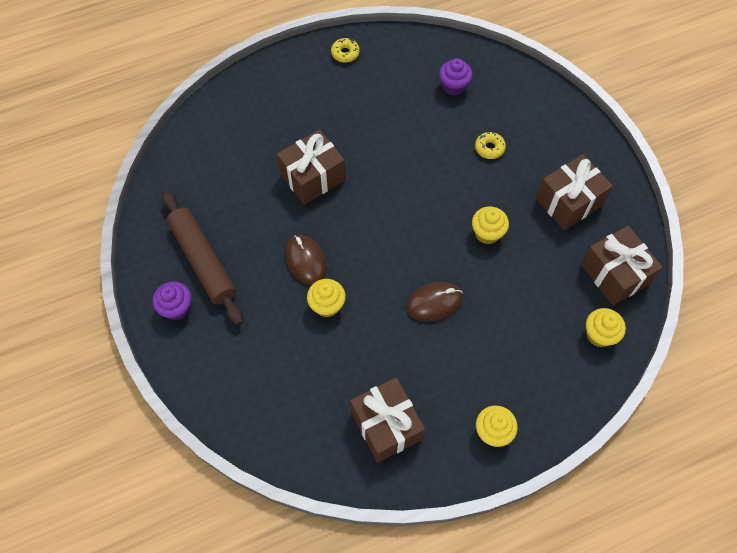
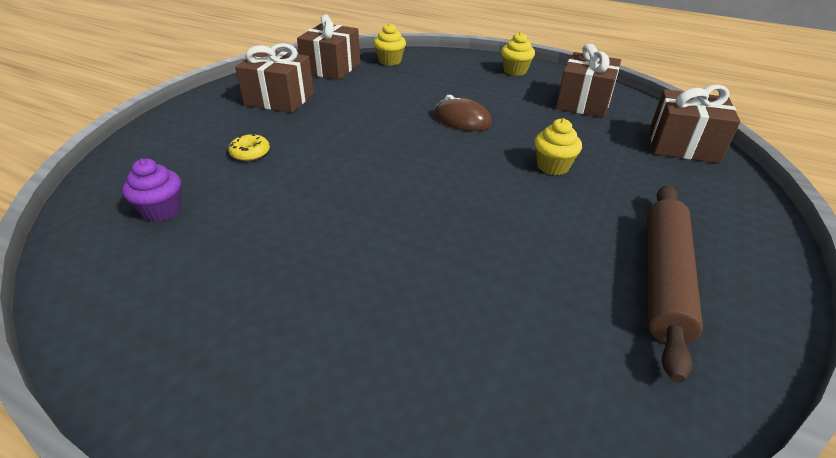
camera: 130 degrees left, 25 degrees down
(177, 308) = (736, 261): purple cupcake -> none
(306, 261) = (535, 201): brown mouse -> none
(313, 177) = (430, 254): brown gift -> brown gift (683, 145)
(345, 53) = (145, 358): yellow donut -> none
(487, 233) = (359, 121): yellow cupcake -> none

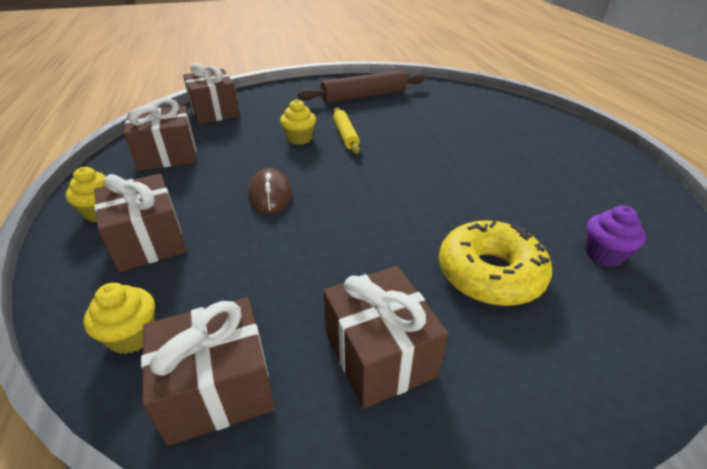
camera: 130 degrees left, 0 degrees up
(250, 153) = (490, 273): yellow donut -> yellow donut, size x2.24
(462, 76) = (149, 241): none -> brown gift
(530, 196) = (345, 135): none -> yellow rolling pin

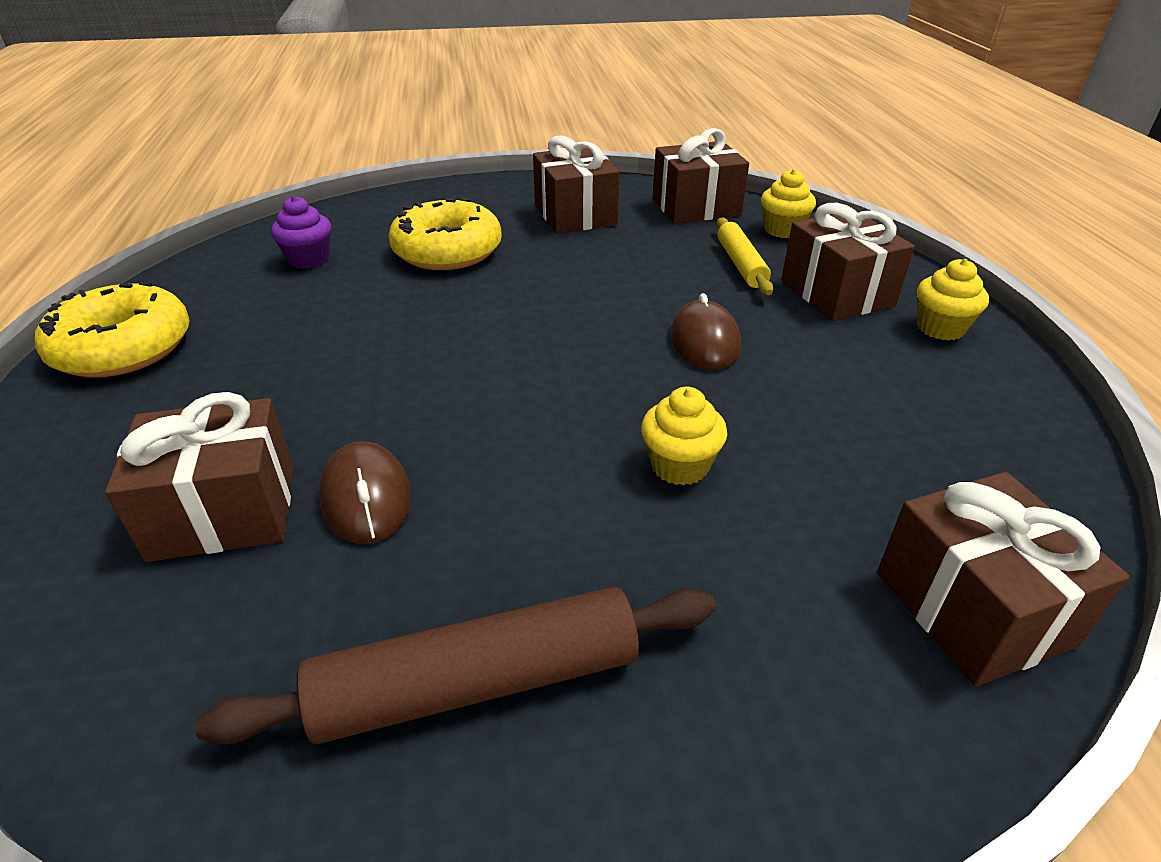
camera: 175 degrees left, 0 degrees up
(168, 155) = (948, 431): brown gift -> brown gift (224, 511)
(345, 135) = (570, 471): yellow rolling pin -> yellow rolling pin (740, 264)
(423, 125) = (366, 497): none -> brown mouse
(618, 174) = (123, 348): none -> yellow donut

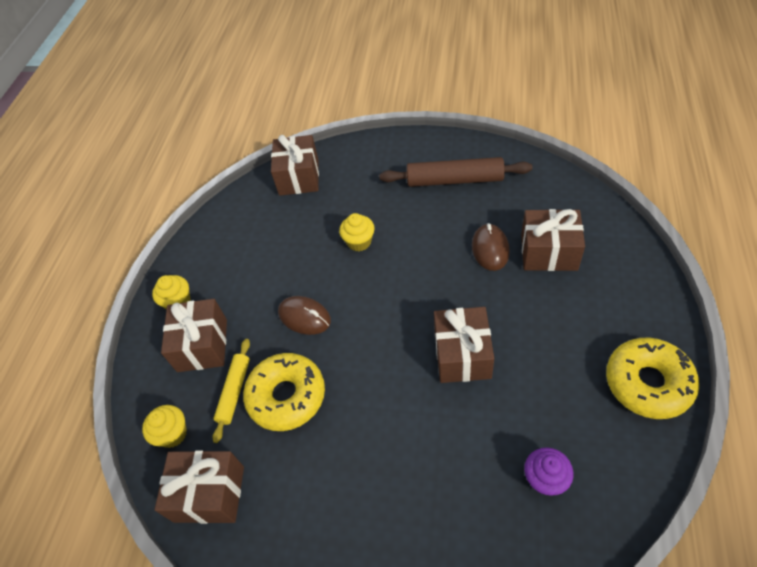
camera: 155 degrees left, 15 degrees up
(447, 251) = (433, 465): yellow donut -> yellow donut (287, 396)
(575, 215) = (314, 507): brown gift -> brown gift (462, 355)
(704, 341) = (304, 317): brown mouse -> brown mouse turned 75 degrees counterclockwise

